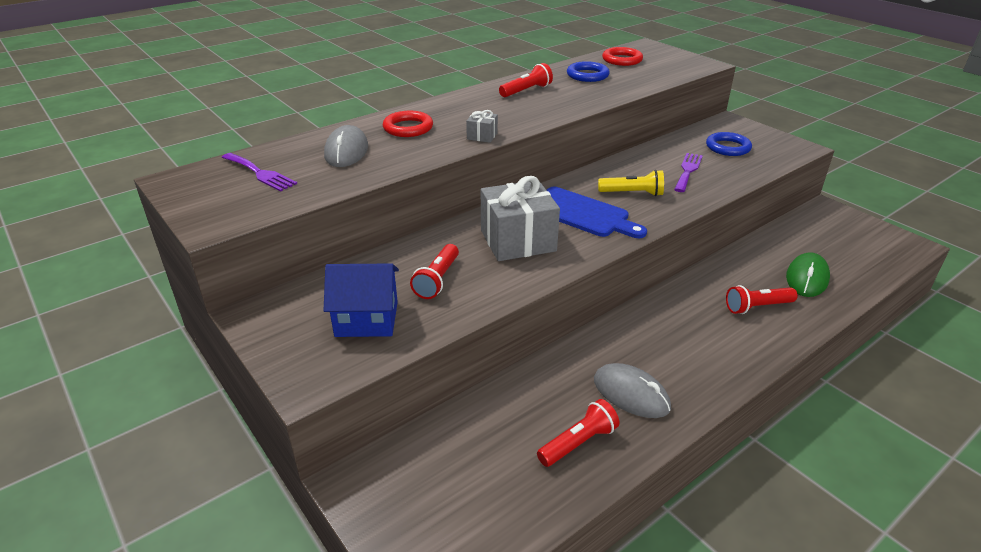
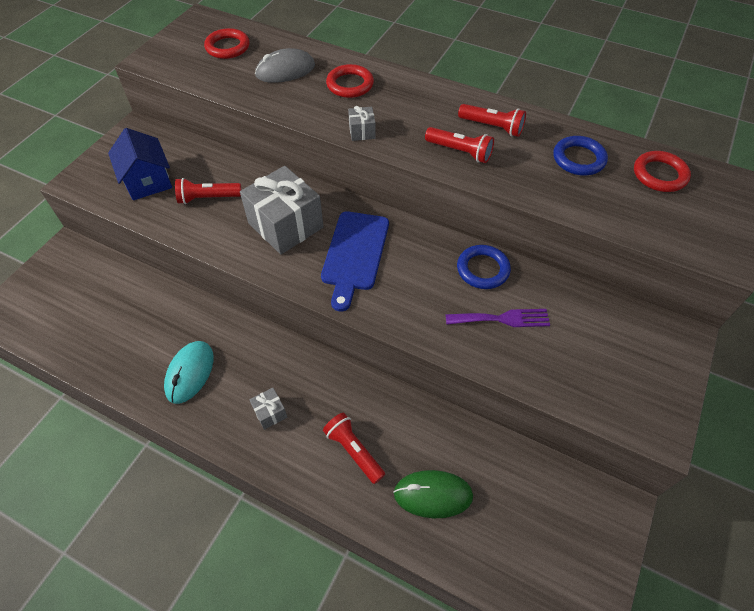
camera: 65 degrees right, 20 degrees up
(260, 173) = (227, 47): purple fork -> red ring
(578, 443) = (127, 353): red flashlight -> red flashlight (459, 152)
(631, 394) = (190, 373): grey mouse -> turquoise mouse
(632, 193) = (418, 282): yellow flashlight -> none
(702, 347) = (270, 412): none -> grey gift
(728, 147) = (595, 347): blue ring -> blue ring (482, 269)

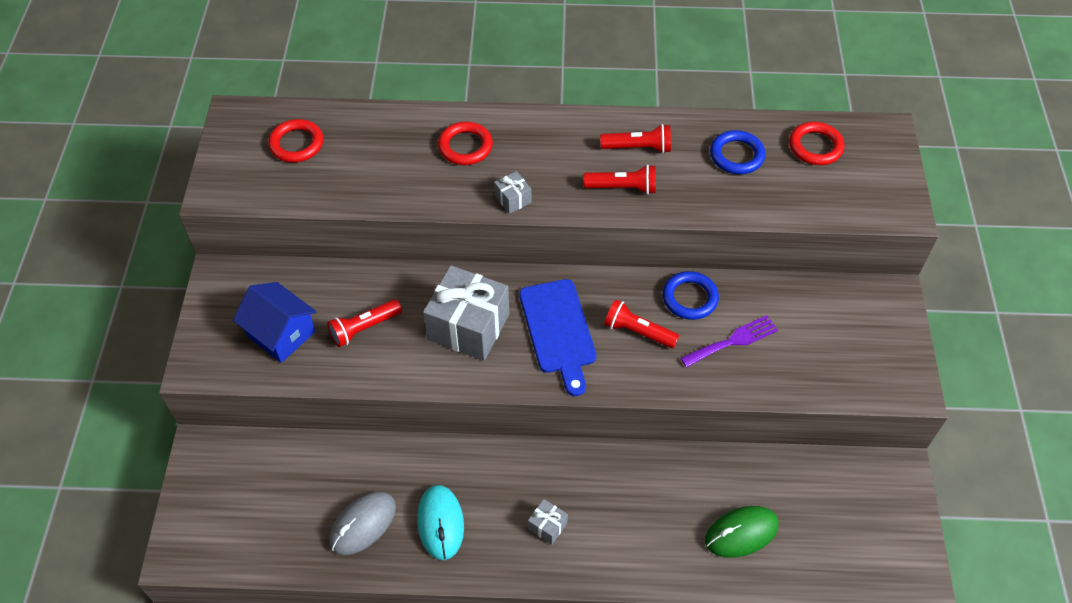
camera: 25 degrees left, 0 degrees up
(285, 70) = (383, 152): grey mouse -> grey mouse (363, 524)
(354, 451) = (649, 526): red flashlight -> red flashlight (638, 332)

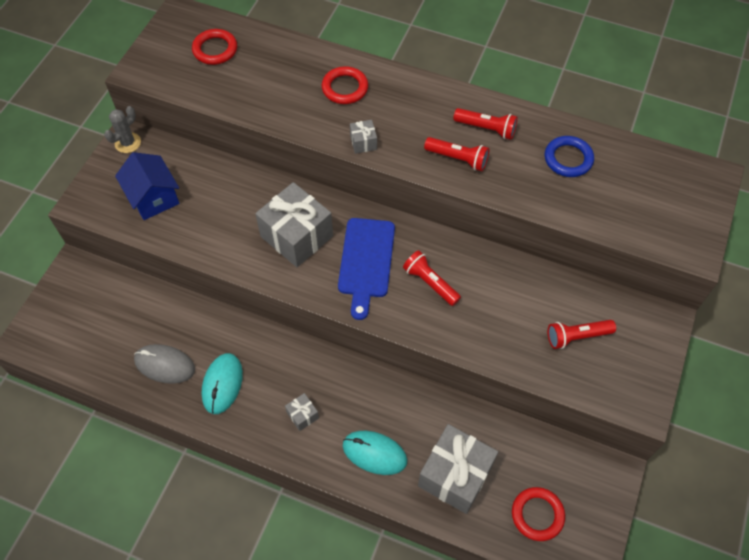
camera: 20 degrees right, 5 degrees up
(221, 281) = (128, 143): none -> grey cactus
(363, 524) = (165, 365): grey mouse -> grey mouse turned 45 degrees clockwise
(364, 328) = (217, 212): red flashlight -> red flashlight (577, 336)
(645, 540) = (374, 453): none -> turquoise mouse
(689, 298) = (486, 268): blue ring -> none
(733, 341) = (506, 316): purple fork -> none
(741, 533) = (455, 475): green mouse -> grey gift
(815, 146) = (641, 171): red ring -> red ring (537, 515)

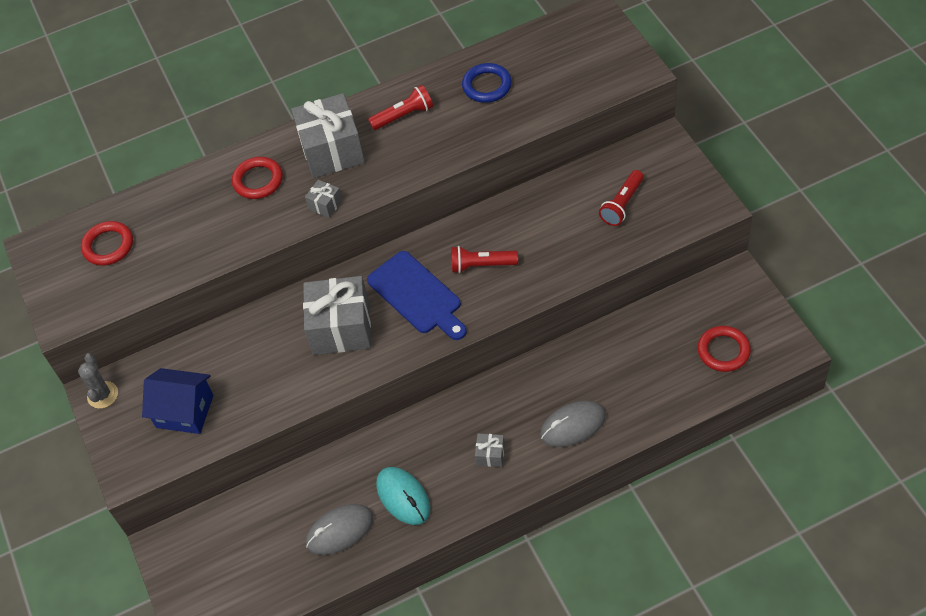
camera: 40 degrees left, 5 degrees down
(374, 453) = (573, 425): turquoise mouse -> grey mouse
(455, 475) = (643, 382): grey gift -> grey gift (332, 150)
(457, 159) = (410, 154): red flashlight -> none

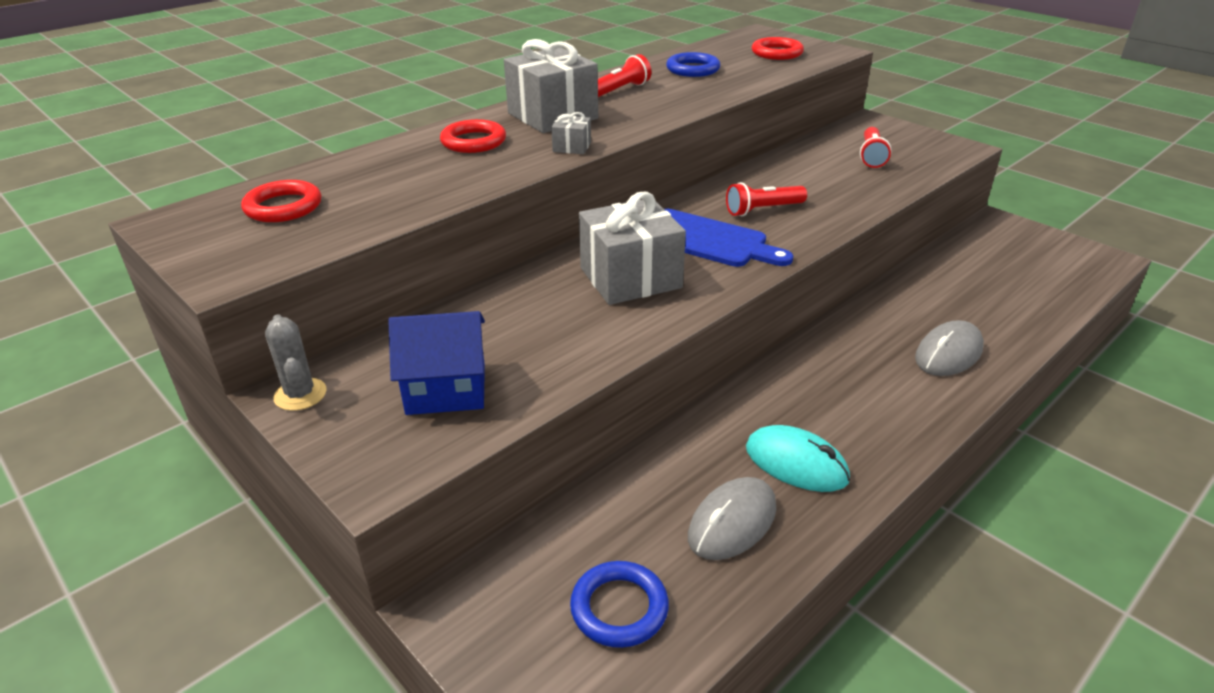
camera: 25 degrees left, 20 degrees down
(251, 570) = (619, 608): none -> blue ring
(490, 455) = (875, 398): grey gift -> none
(723, 351) = (1044, 270): red ring -> red ring (777, 53)

